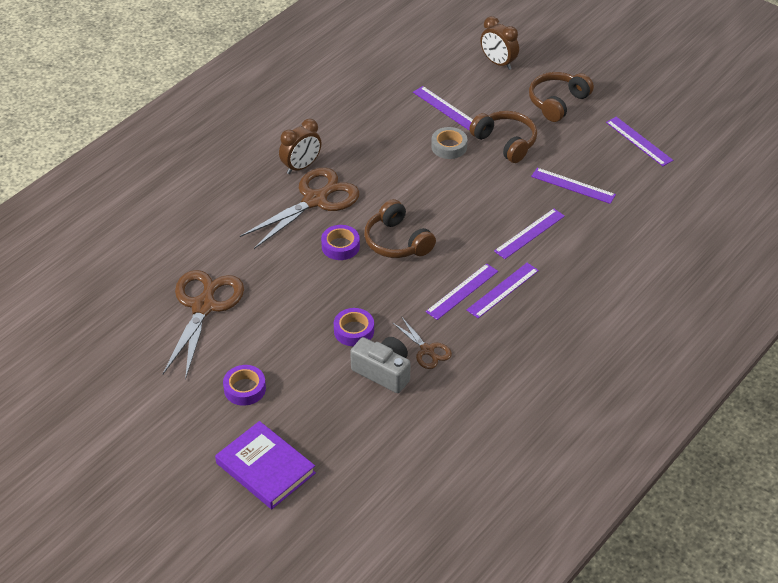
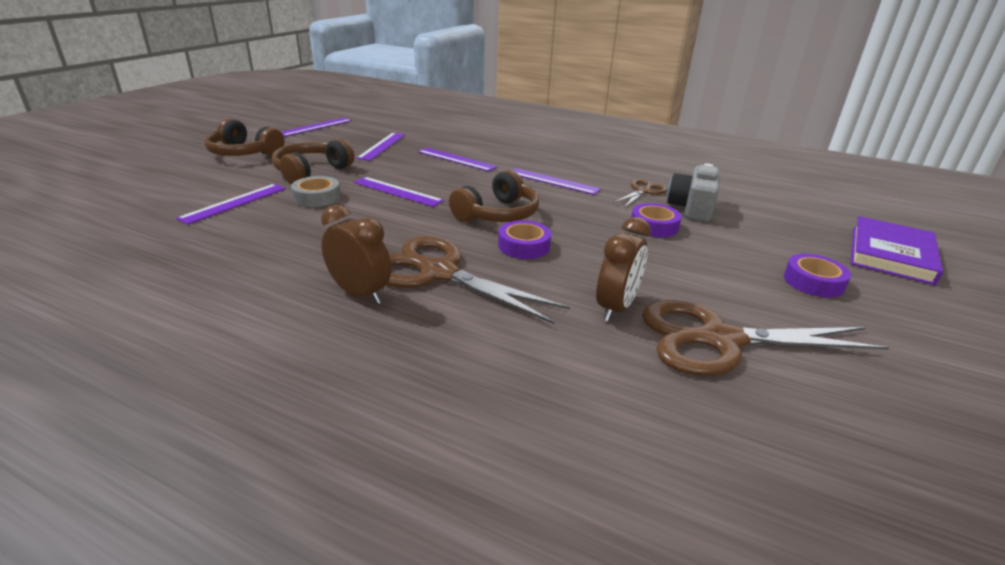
camera: 105 degrees left, 15 degrees down
(498, 63) = (147, 180): brown clock -> brown clock (616, 308)
(503, 290) = (539, 166): purple ruler -> purple ruler (397, 191)

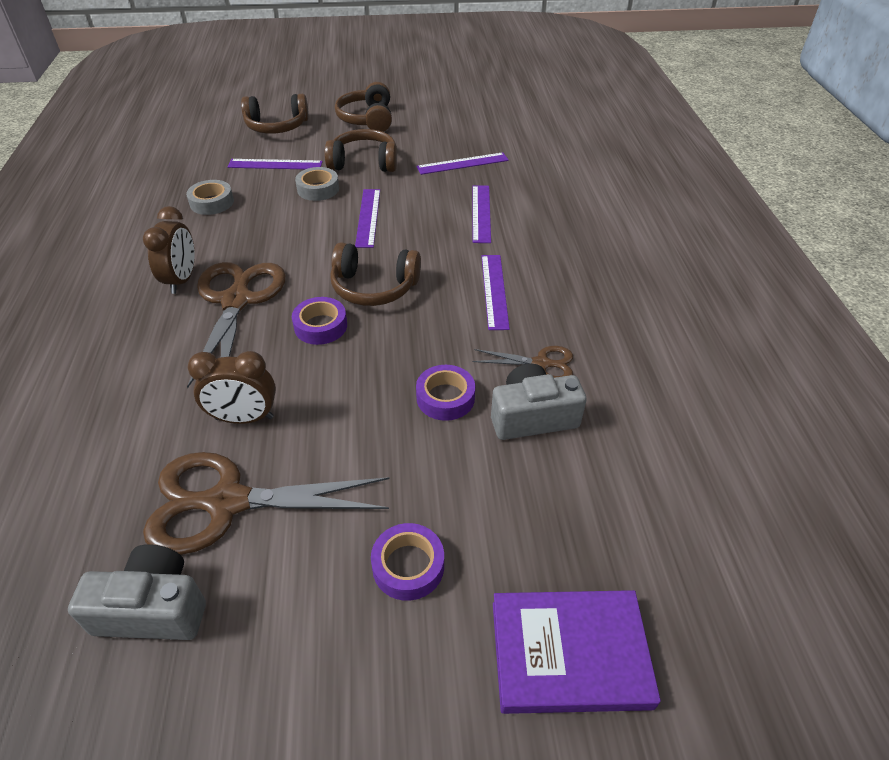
camera: 60 degrees right, 15 degrees up
(163, 185) = (277, 126): none -> brown headphones
(240, 247) = (212, 202): none -> grey tape
(315, 127) = (465, 114): purple ruler -> none
(720, 340) = (227, 502): brown scissors -> brown scissors turned 60 degrees counterclockwise
(838, 408) = (153, 609): none -> grey camera

